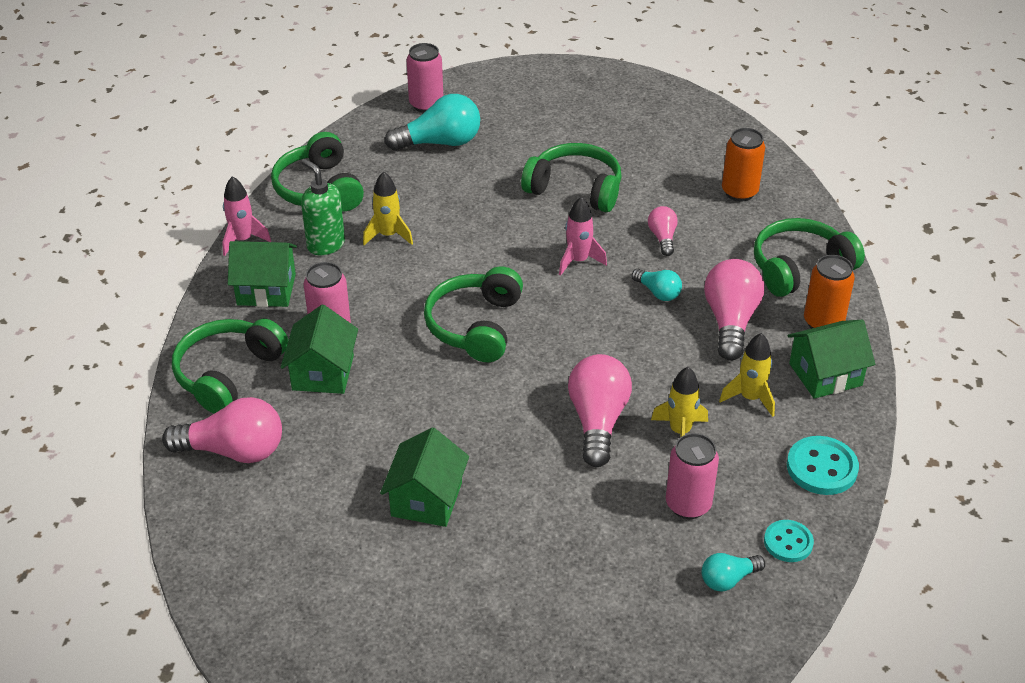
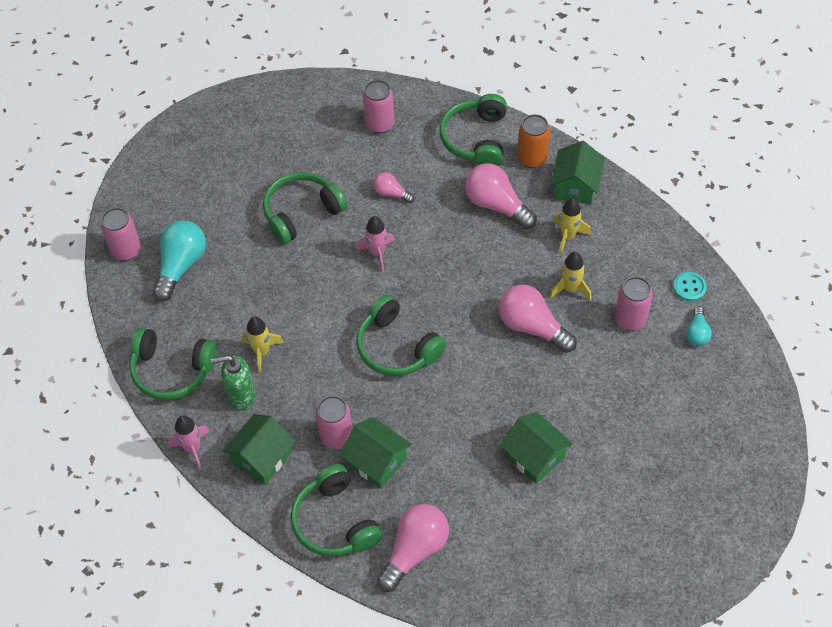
camera: 55 degrees left, 15 degrees up
(658, 292) = (441, 227): turquoise light bulb -> none
(739, 192) = (380, 124): orange can -> pink can
(821, 468) = (646, 236): turquoise button -> none

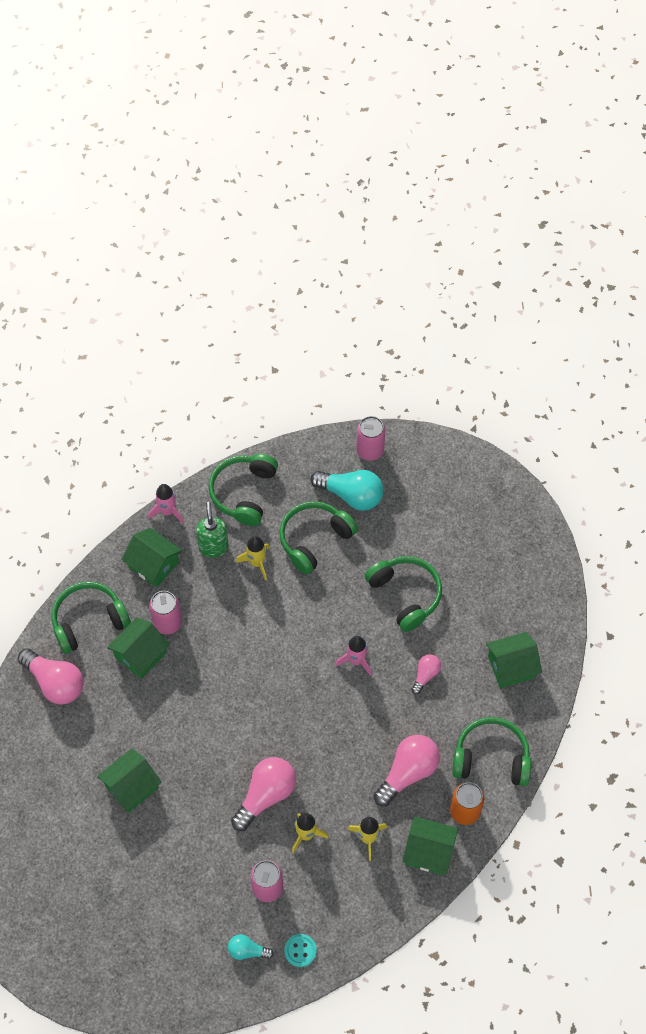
camera: 90 degrees right, 5 degrees up
(380, 124) = (511, 666): pink can -> green house
(396, 347) = (252, 674): green headphones -> green headphones (314, 539)

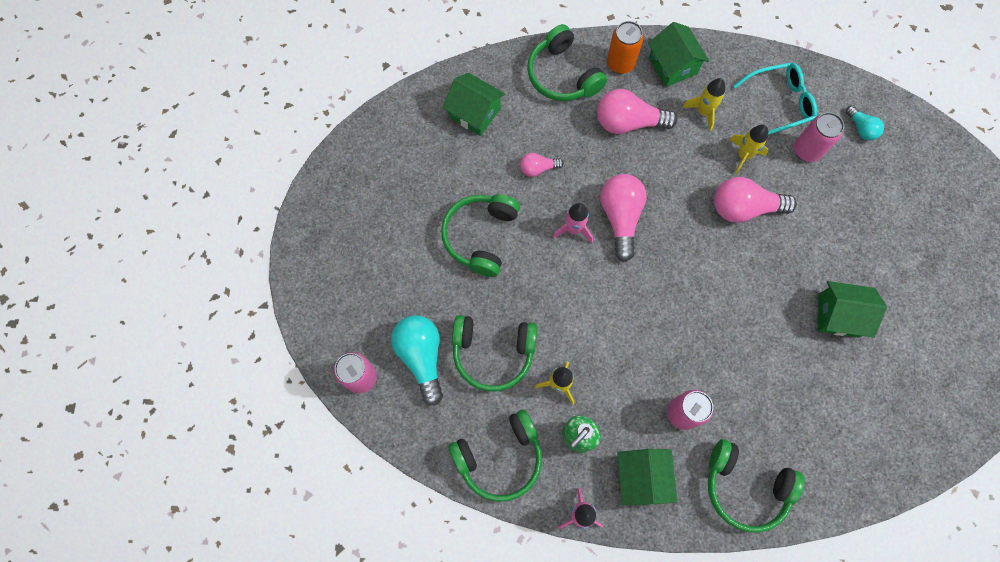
camera: 130 degrees left, 10 degrees up
(55, 682) = (823, 463): pink light bulb -> pink light bulb (620, 217)
(140, 655) = (730, 410): green house -> none
(300, 950) = (824, 95): turquoise button -> none
(324, 906) = (779, 103): none -> turquoise glasses

